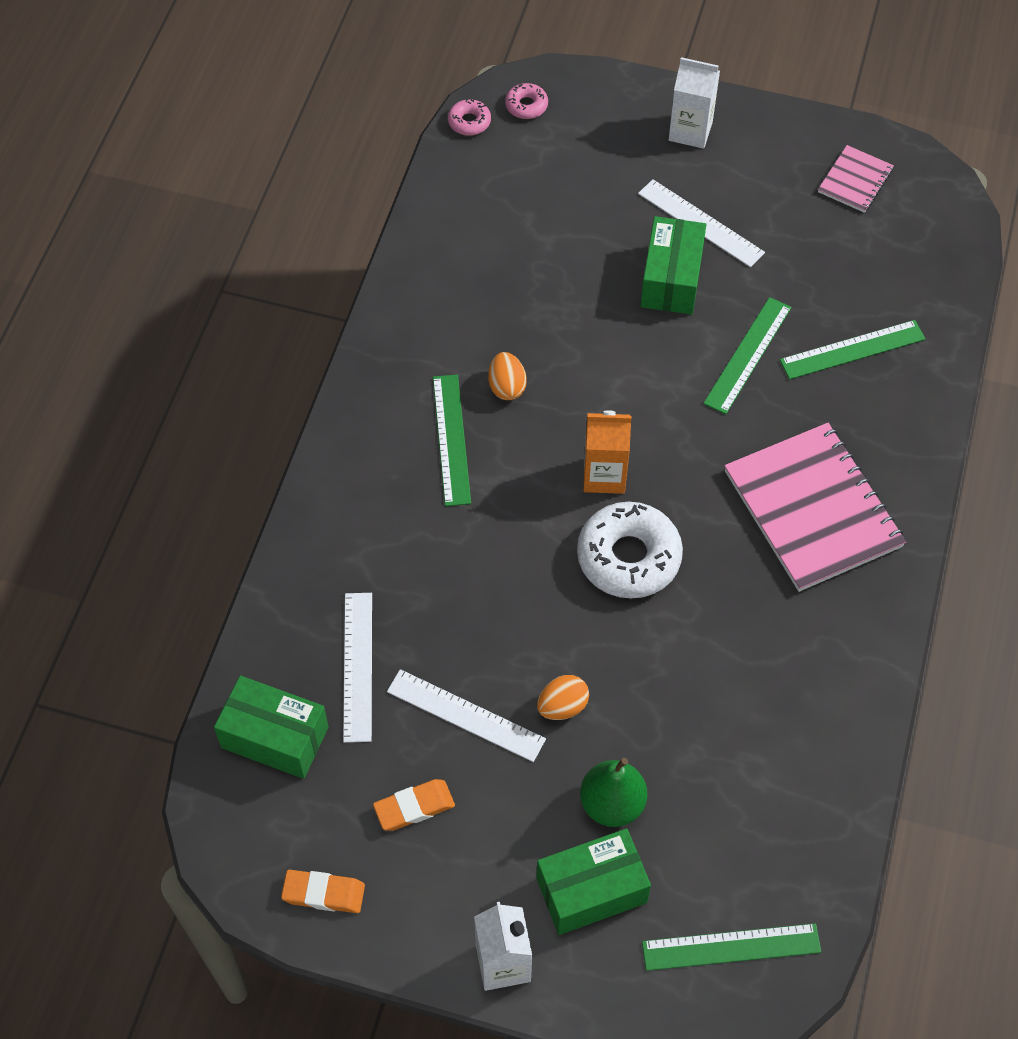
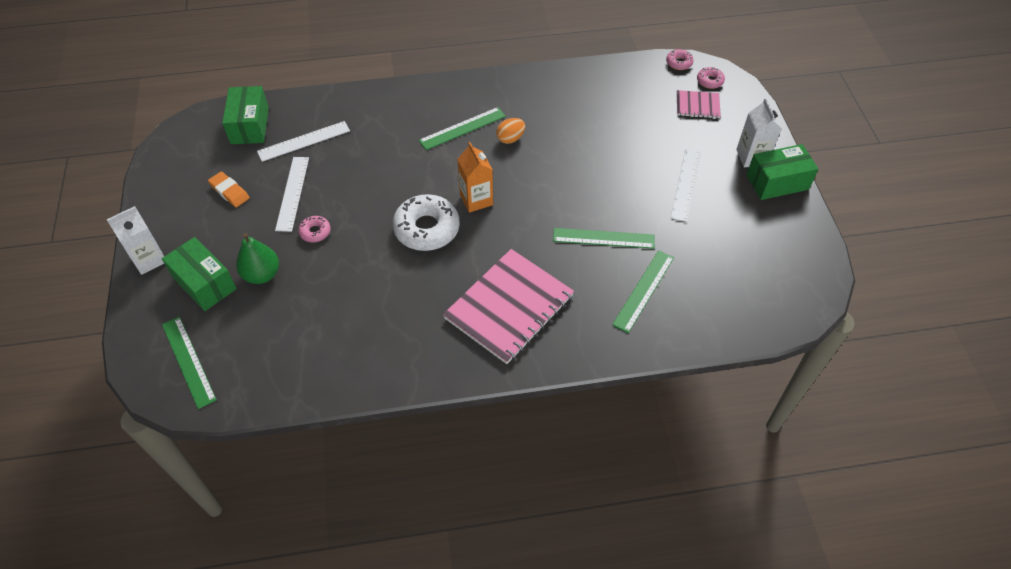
camera: 65 degrees right, 5 degrees down
(323, 893) = (168, 174): orange eraser -> none
(562, 706) = (315, 232): orange egg -> pink donut
(671, 279) = (634, 184): green box -> green box (777, 182)
(852, 350) = (643, 290): green ruler -> green ruler turned 75 degrees clockwise
(855, 180) = (780, 250): pink notebook -> pink notebook (697, 105)

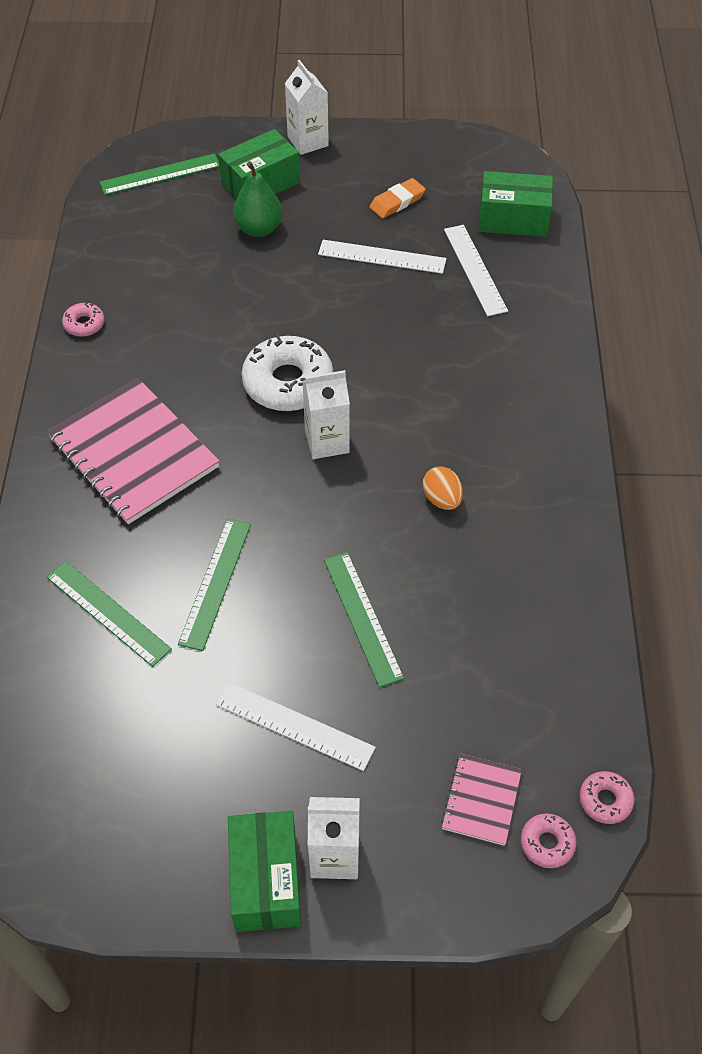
camera: 100 degrees right, 0 degrees up
(315, 232) = (311, 275): pink donut -> pink donut (84, 324)
(462, 128) = (473, 442): green ruler -> green ruler (362, 617)
(476, 199) = (327, 441): orange carton -> white carton

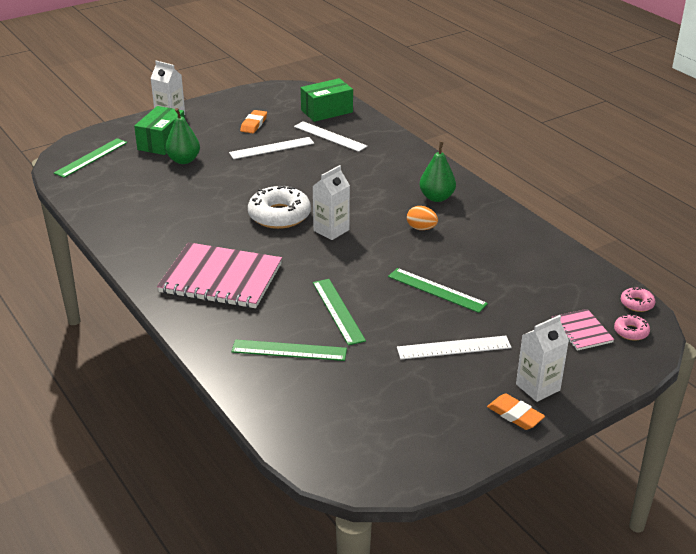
camera: 35 degrees left, 20 degrees down
(84, 324) = (119, 236): pink donut -> none
(265, 880) = (515, 415): green box -> orange eraser
(513, 454) = (436, 197): none -> green pear

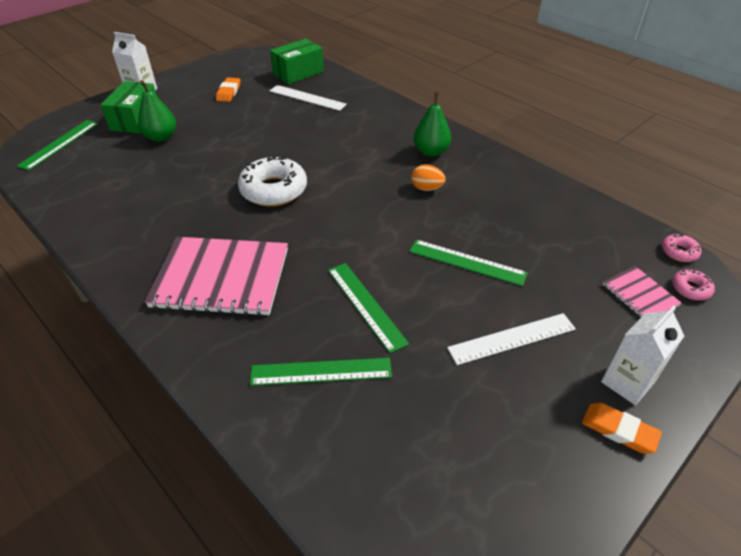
camera: 10 degrees left, 10 degrees up
(272, 148) = (251, 115): white ruler -> none
(331, 230) = (333, 201): white carton -> none

